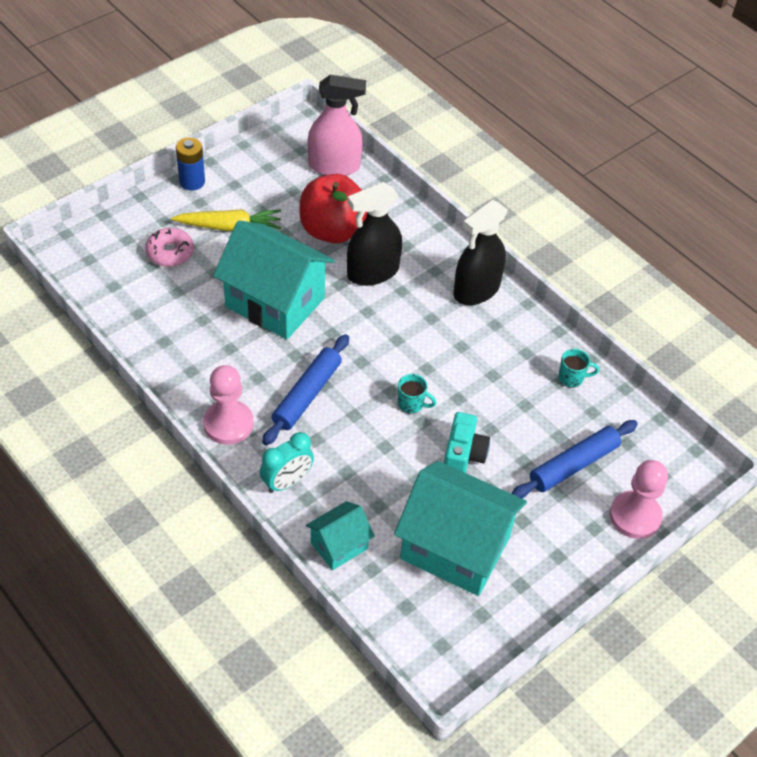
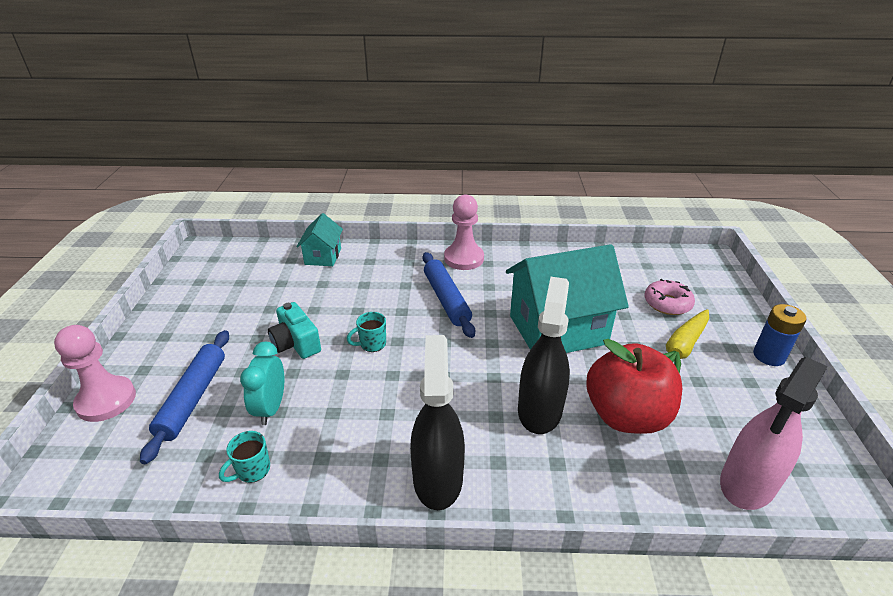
camera: 135 degrees right, 15 degrees down
(287, 482) = (391, 259): turquoise clock -> turquoise clock (271, 408)
(455, 547) = (248, 296): turquoise house -> none

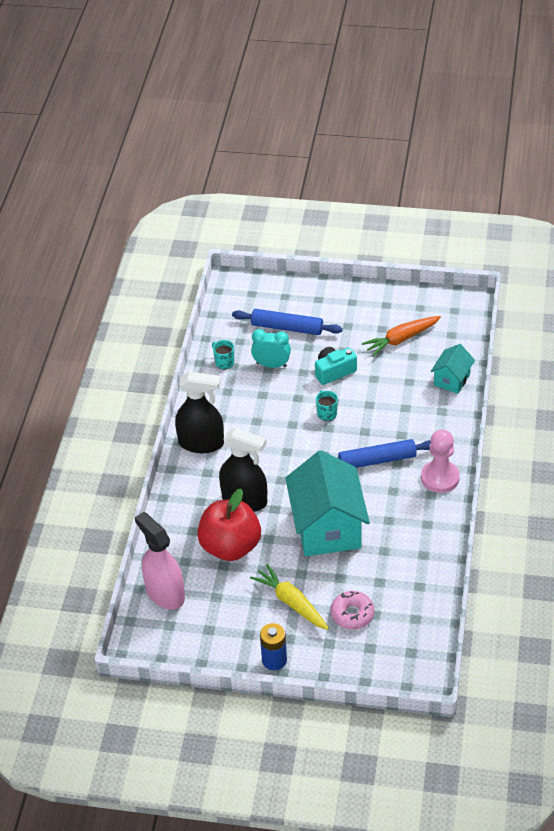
camera: 100 degrees right, 10 degrees up
(106, 400) = (292, 289): pink pawn -> none
(250, 292) = (401, 339): none -> orange carrot
(323, 256) = (452, 380): turquoise house -> turquoise house turned 75 degrees counterclockwise

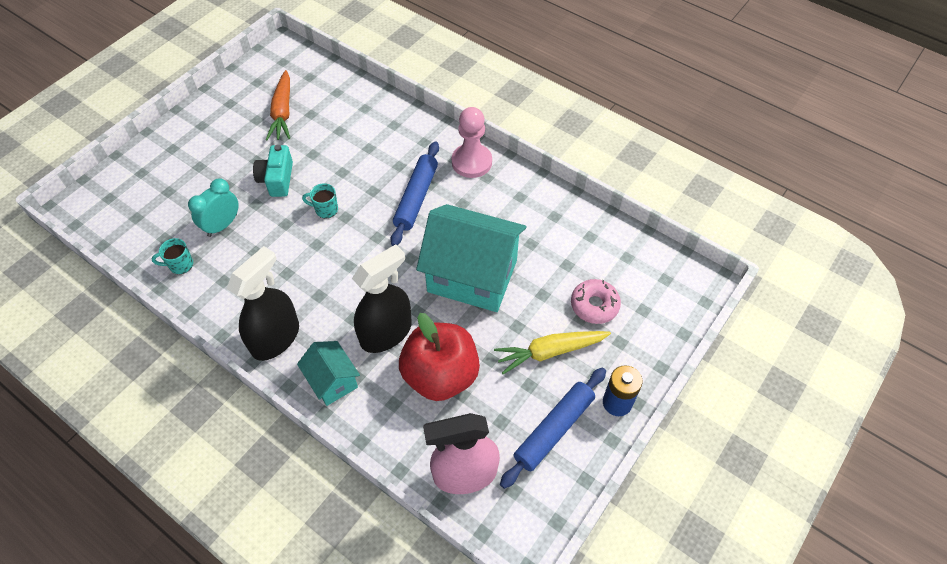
camera: 65 degrees left, 10 degrees up
(287, 328) = (185, 190): blue rolling pin -> blue rolling pin (554, 430)
(452, 380) = (363, 101): turquoise house -> turquoise house (332, 381)

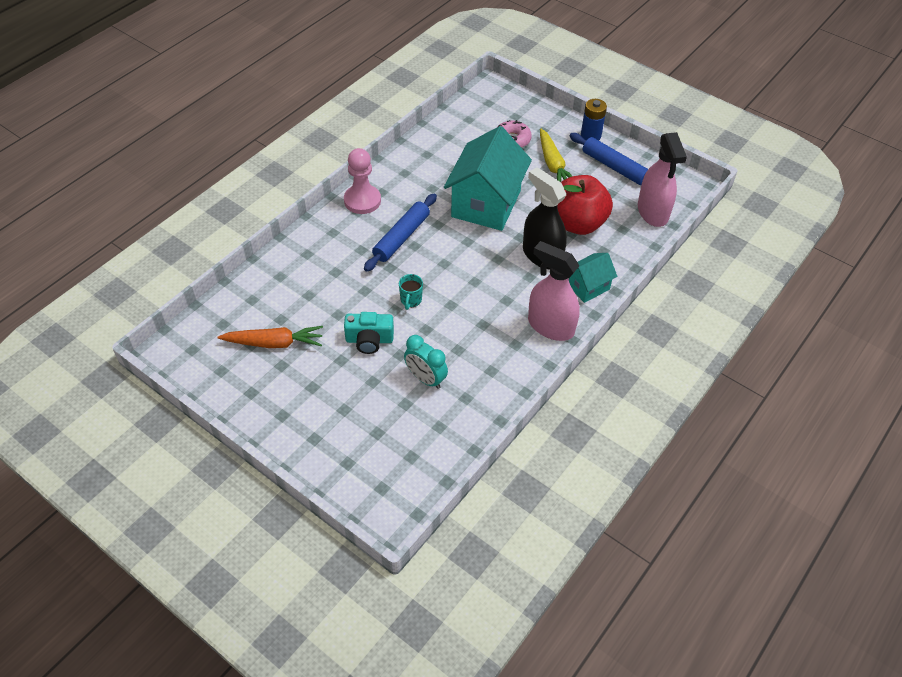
camera: 90 degrees left, 5 degrees down
(180, 265) = (473, 407): turquoise mug -> none
(276, 338) = (550, 326): black spray bottle -> pink spray bottle
(416, 198) = (401, 237): blue rolling pin -> blue rolling pin turned 75 degrees counterclockwise

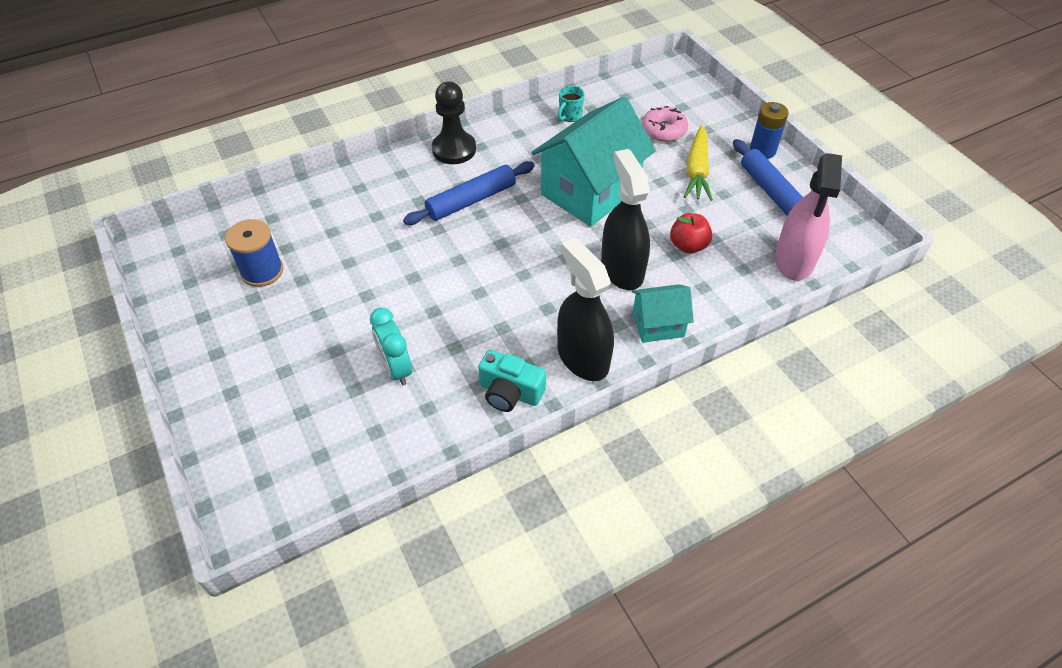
camera: 25 degrees right, 0 degrees up
(274, 343) = (262, 271): orange carrot -> blue spool
(362, 201) = (454, 149): pink pawn -> black pawn
(369, 340) = (363, 302): turquoise camera -> turquoise camera (510, 392)
(411, 300) = (437, 272): turquoise mug -> turquoise mug (569, 116)
(550, 326) = (582, 357): pink spray bottle -> black spray bottle
(577, 223) = (688, 246): red apple -> red apple, size x0.52

